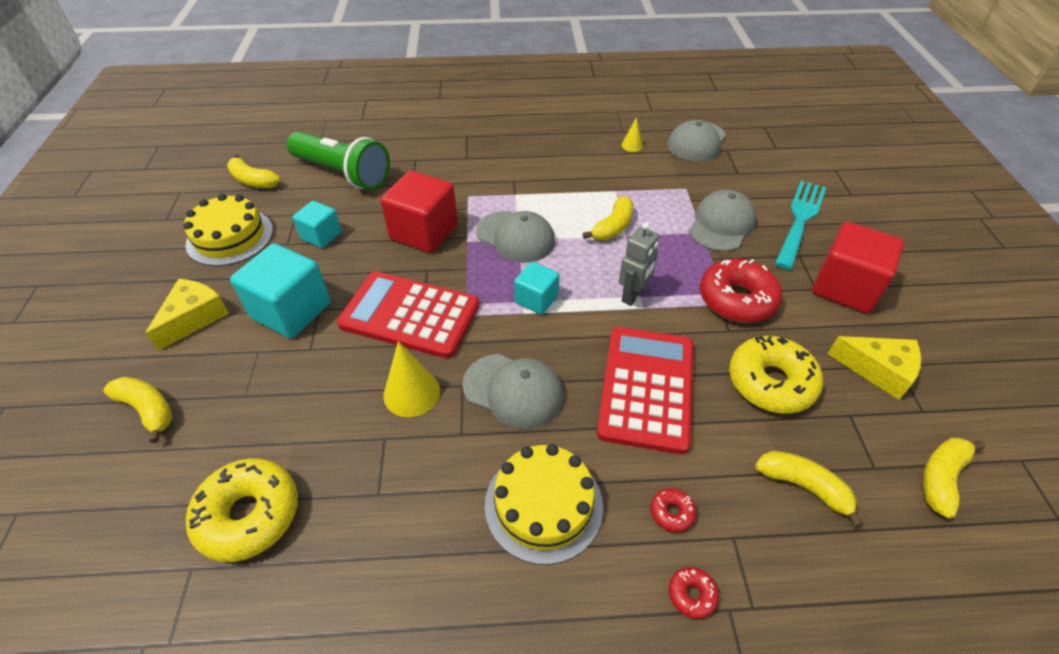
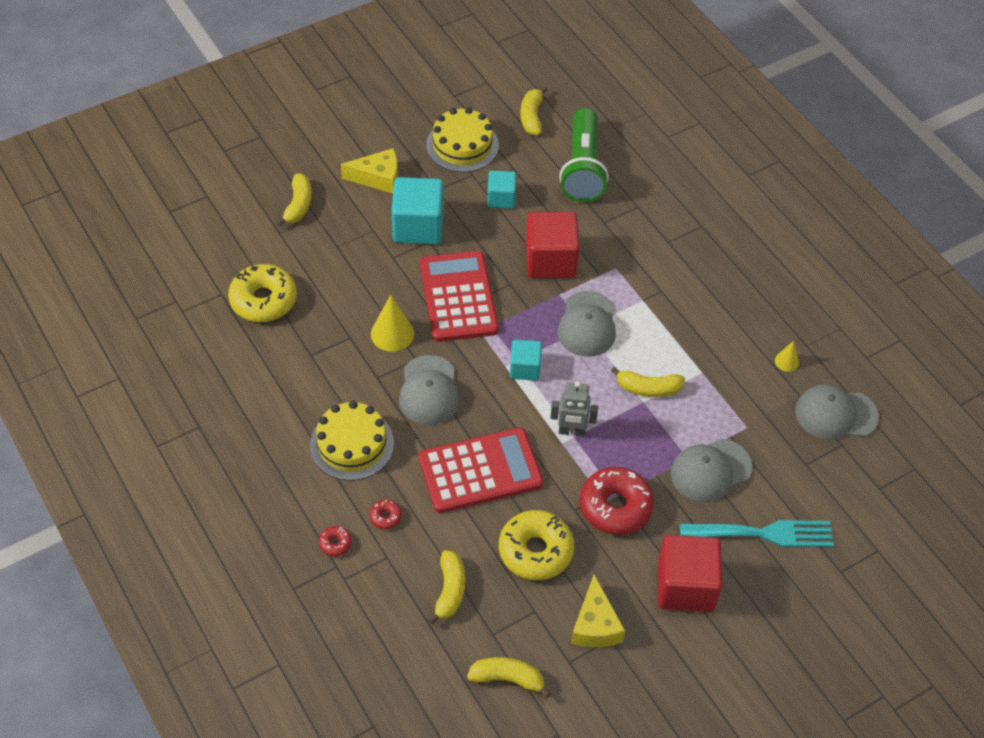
camera: 60 degrees right, 5 degrees up
(721, 224) = (710, 470): grey cap -> grey cap turned 150 degrees clockwise

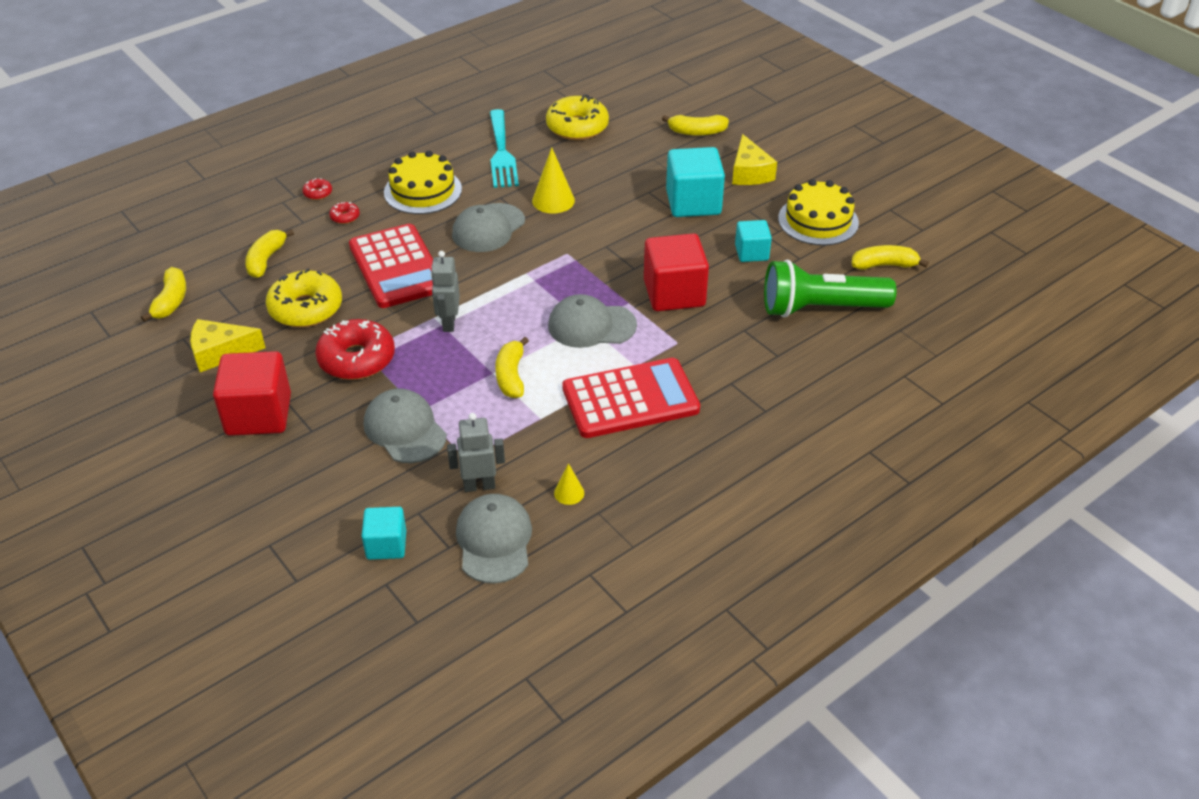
camera: 85 degrees right, 10 degrees down
(429, 391) = (488, 228): grey cap -> grey cap turned 45 degrees counterclockwise
(450, 590) = (266, 260): yellow banana -> yellow banana turned 105 degrees clockwise
(458, 297) = (608, 236): red calculator -> red calculator (630, 399)
(525, 368) = (524, 286): turquoise cube -> turquoise cube (386, 545)
(763, 533) = (322, 475): turquoise fork -> turquoise fork (502, 153)
(777, 420) = (479, 486): none -> grey robot

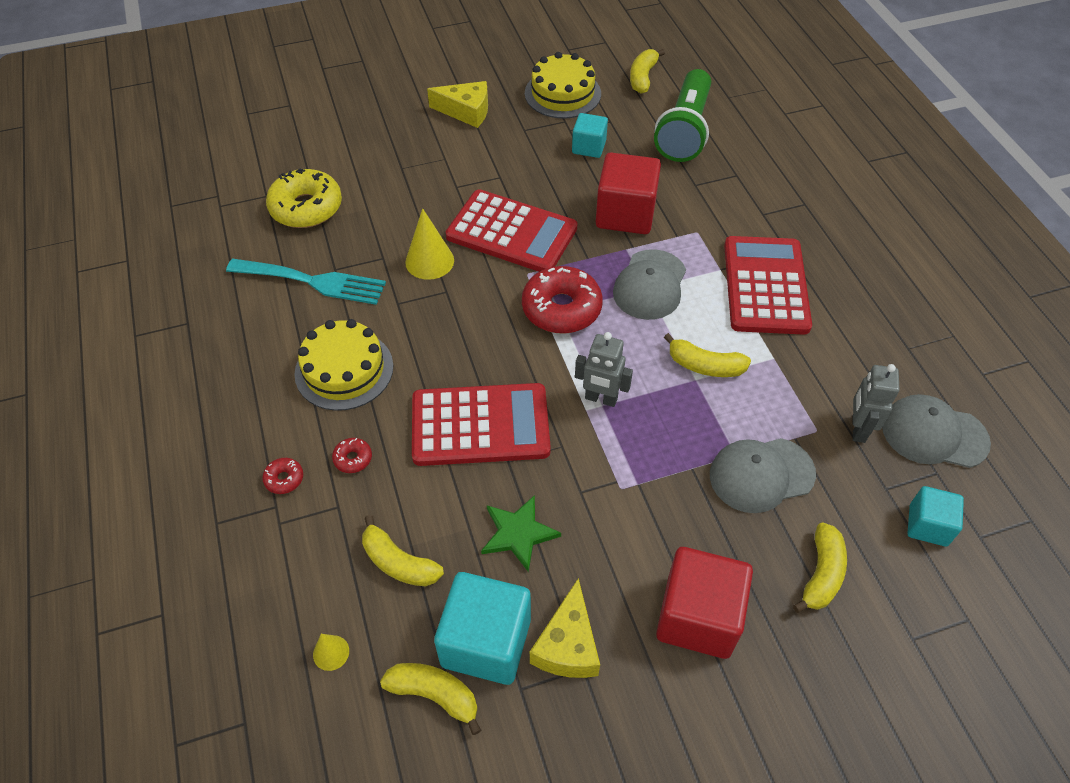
camera: 70 degrees left, 10 degrees up
(306, 308) = (518, 533): yellow donut -> green star
(357, 359) = (631, 497): red donut -> red donut (561, 308)
(488, 228) = (450, 326): grey cap -> none
(569, 493) = (880, 362): yellow cone -> yellow cone (331, 652)
(610, 234) = (511, 232): none -> red calculator
(693, 203) = (492, 161): turquoise cube -> turquoise cube (486, 642)
(697, 132) = (376, 125): yellow banana -> yellow banana (821, 574)

